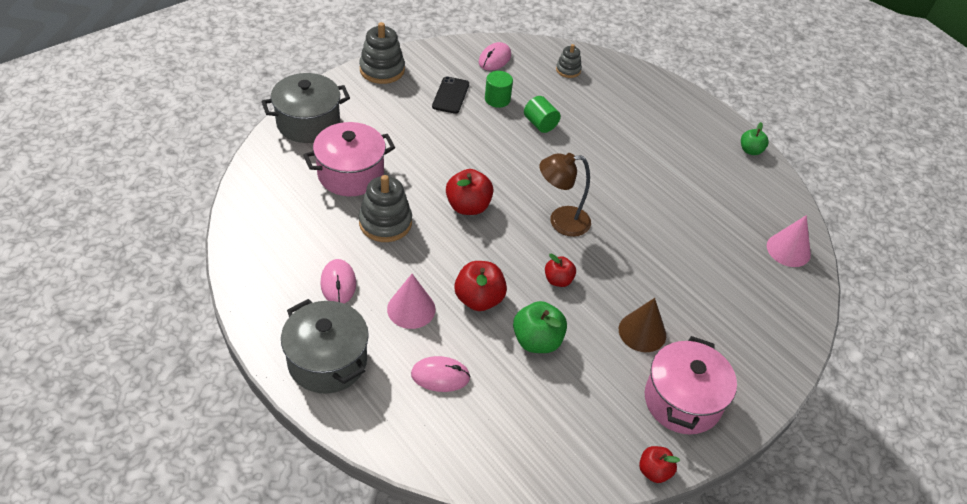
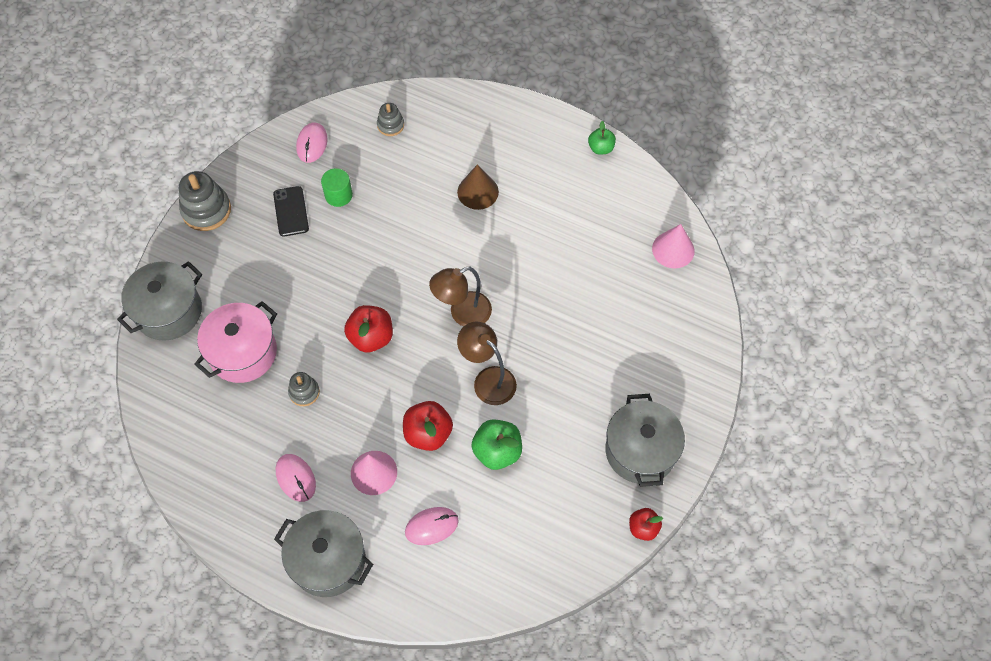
camera: 20 degrees left, 15 degrees up
(385, 223) = (304, 392): grey stacking toy -> grey stacking toy, size x0.57
(540, 124) = (393, 207): green cylinder -> none
(558, 280) = (488, 379): red apple -> brown lamp
(642, 332) = (581, 398): brown cone -> brown cone (478, 192)
(682, 401) = (640, 451): pink pot -> grey pot

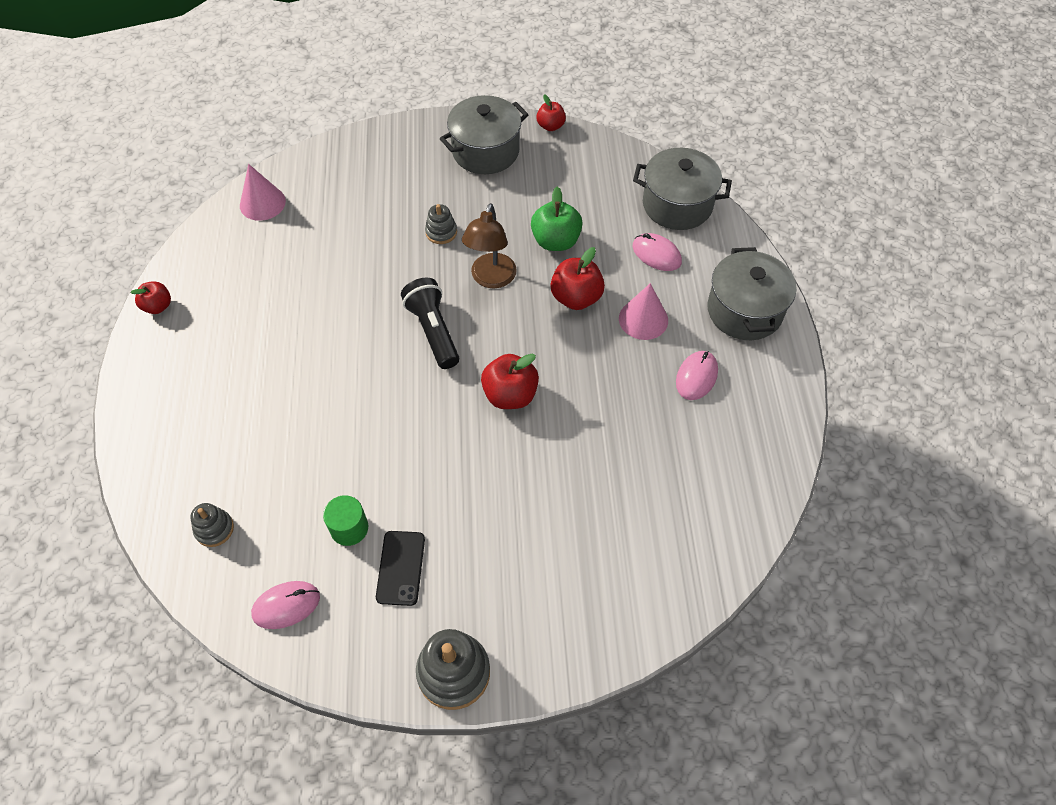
camera: 120 degrees left, 5 degrees down
(169, 311) = (613, 619): grey pot -> grey pot (677, 205)
(243, 352) = (607, 505): pink pot -> none
(291, 211) = (400, 568): black phone -> black phone turned 45 degrees counterclockwise
(304, 392) = (609, 420): grey stacking toy -> grey stacking toy (441, 232)
(462, 314) = (433, 331): brown lamp -> black flashlight
(478, 192) = (272, 389): brown cone -> none
(601, 148) = (158, 306): green apple -> red apple

